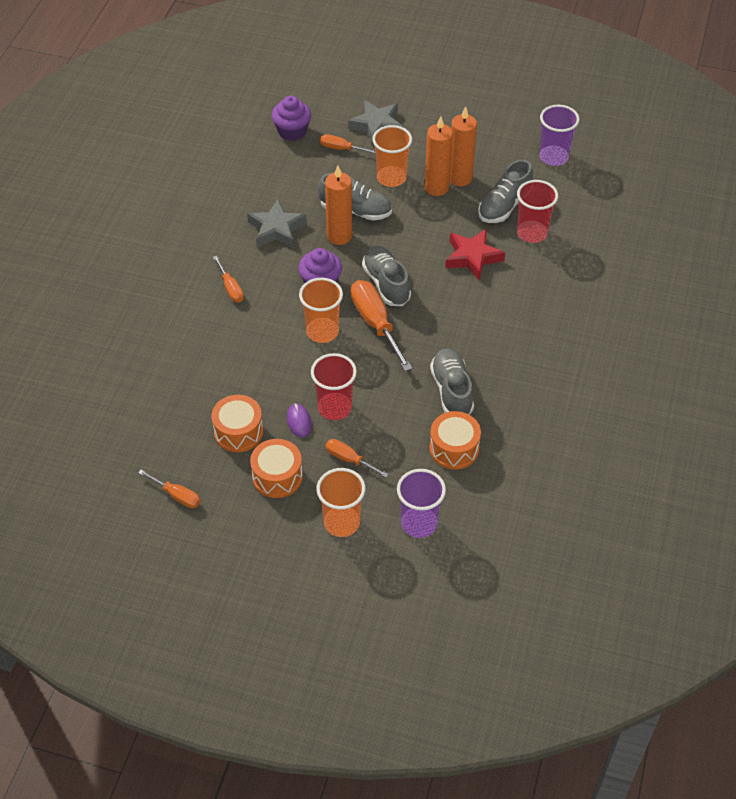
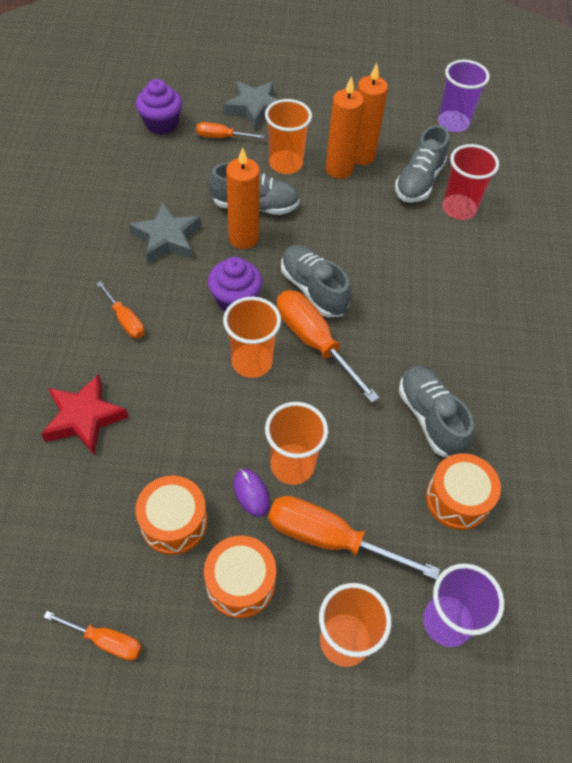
camera: 15 degrees left, 5 degrees up
(334, 408) = (292, 465): red cup -> orange cup
(349, 459) = (330, 539): orange screwdriver -> orange screwdriver, size x1.81
(472, 257) = (403, 244): red star -> red star (84, 418)

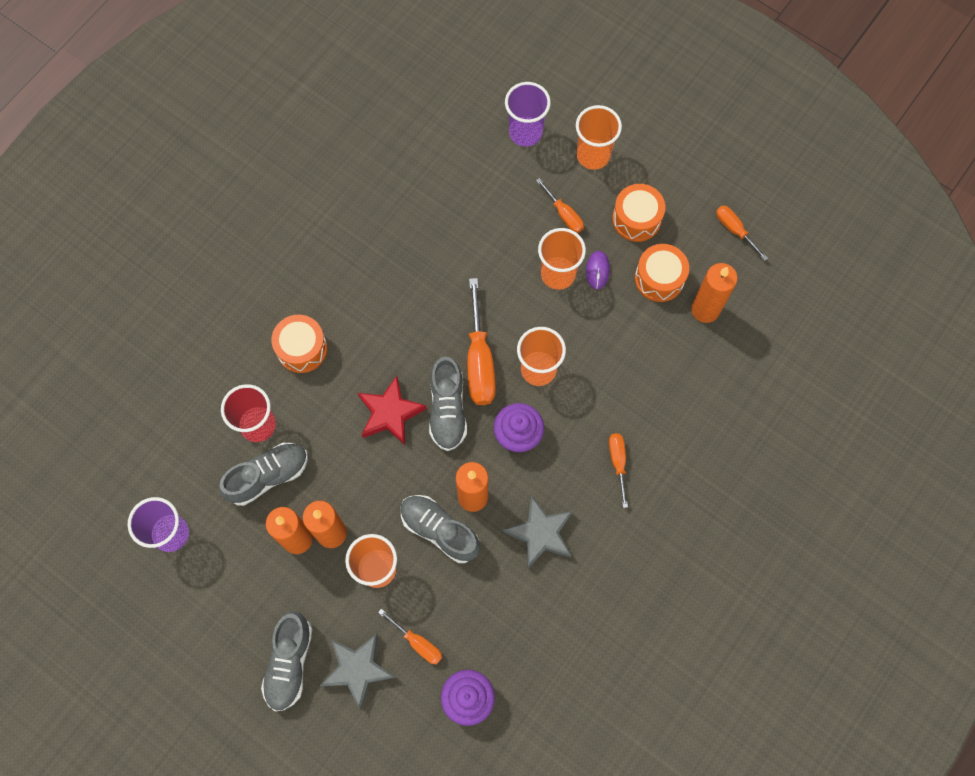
camera: 145 degrees left, 15 degrees up
(84, 418) = (687, 389): red star -> red star (390, 413)
(101, 514) = (705, 309): none -> orange candle
(330, 539) = (564, 214): orange screwdriver -> orange screwdriver, size x0.55
(430, 418) = (437, 255): grey shoe -> grey shoe (289, 663)
(457, 499) = (463, 193): orange drum -> orange drum (302, 348)

